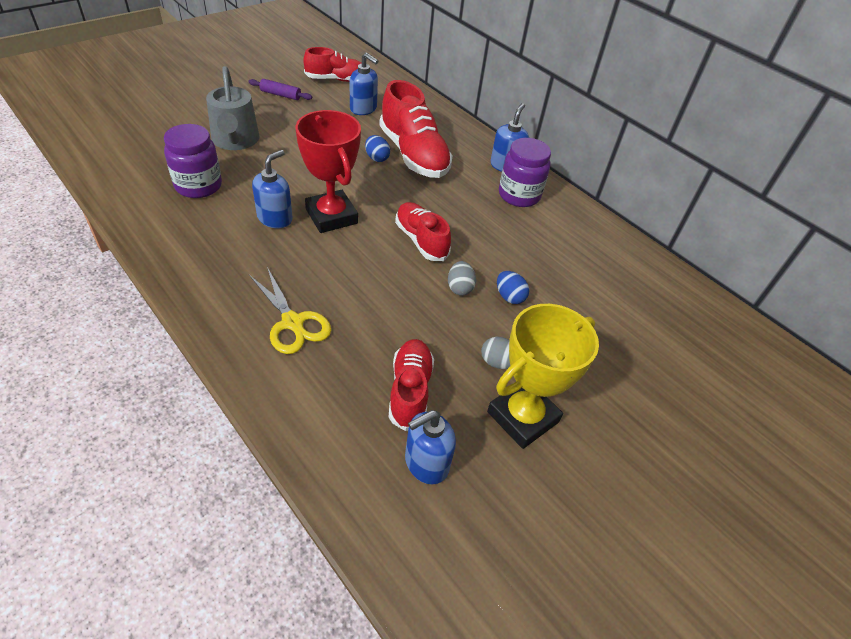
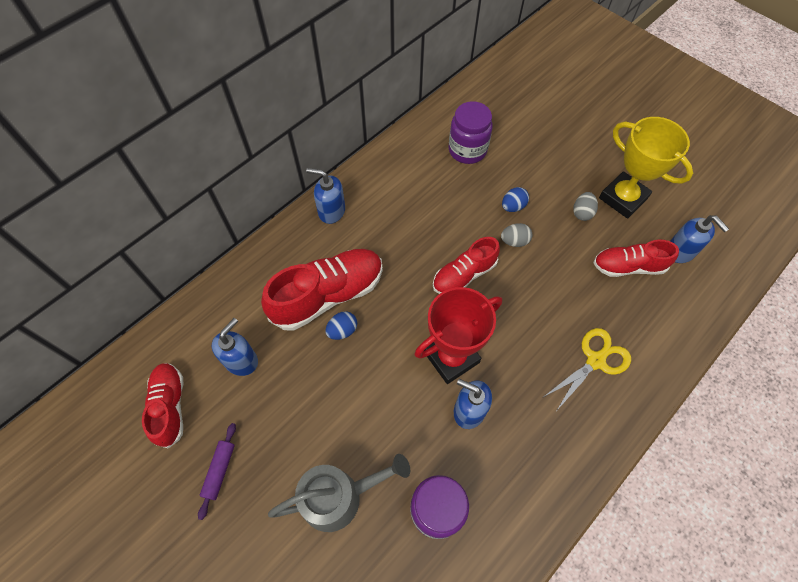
camera: 90 degrees left, 15 degrees up
(519, 195) = (377, 200): purple jar -> purple jar (467, 150)

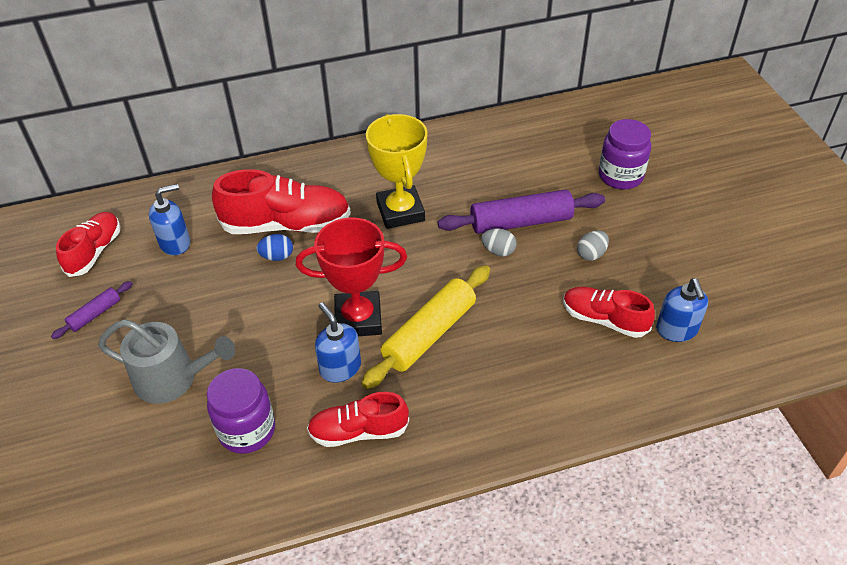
camera: 30 degrees right, 15 degrees down
(331, 211) = (341, 162): blue soap dispenser -> none
(464, 275) = (424, 259): red shoe -> red shoe (358, 431)
(467, 150) = (512, 159): purple jar -> purple jar (620, 176)
(513, 206) = (521, 222): blue egg -> purple rolling pin
(515, 343) = (429, 334): none -> yellow rolling pin
(595, 360) = (500, 384): yellow scissors -> none
(623, 198) = (648, 258): yellow trophy -> yellow trophy (400, 211)

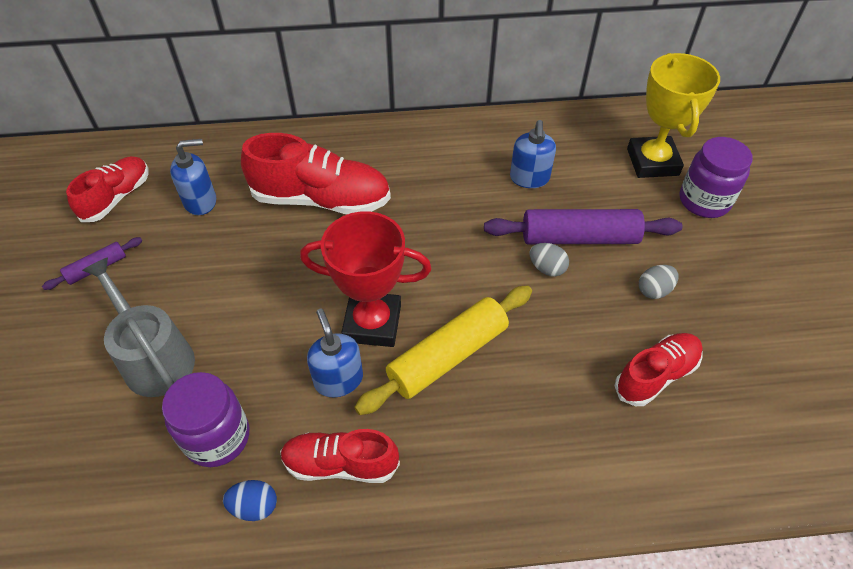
camera: 10 degrees right, 5 degrees up
(172, 379) = (154, 358): grey watering can -> grey watering can turned 150 degrees counterclockwise
(277, 256) = (302, 234): blue egg -> blue egg (254, 506)
(400, 211) = (447, 204): yellow trophy -> yellow trophy (652, 162)
(604, 319) = (656, 375): red shoe -> red shoe turned 105 degrees clockwise
(676, 330) = (742, 405): blue soap dispenser -> blue soap dispenser (529, 178)

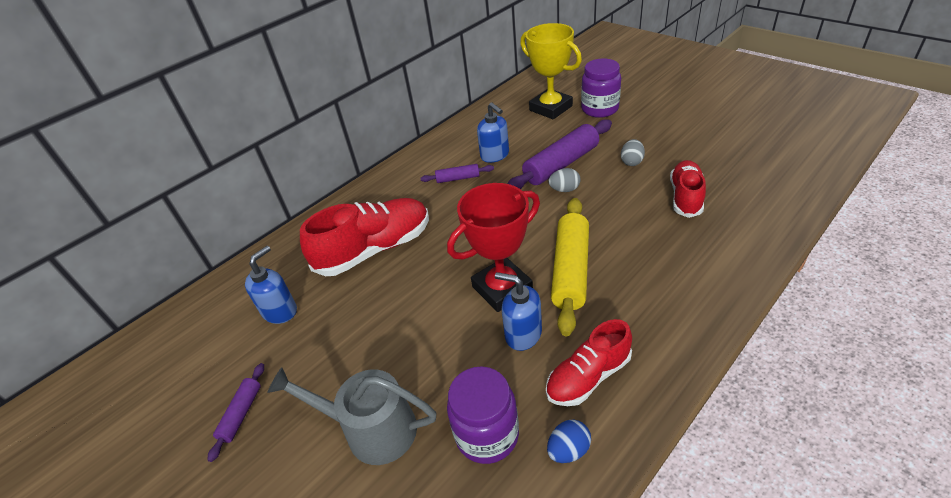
camera: 35 degrees left, 10 degrees down
(117, 197) = (199, 358): red shoe -> none
(466, 179) = (458, 178): none -> purple rolling pin

